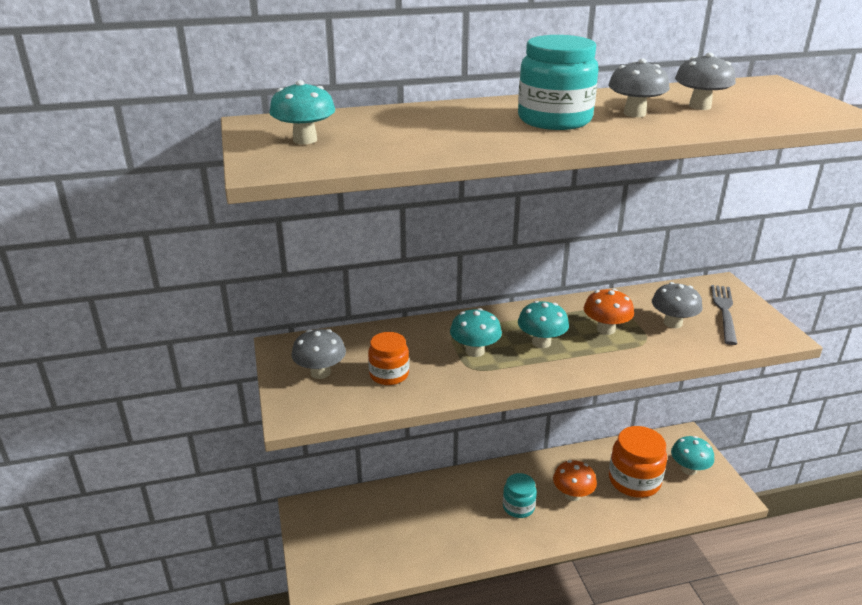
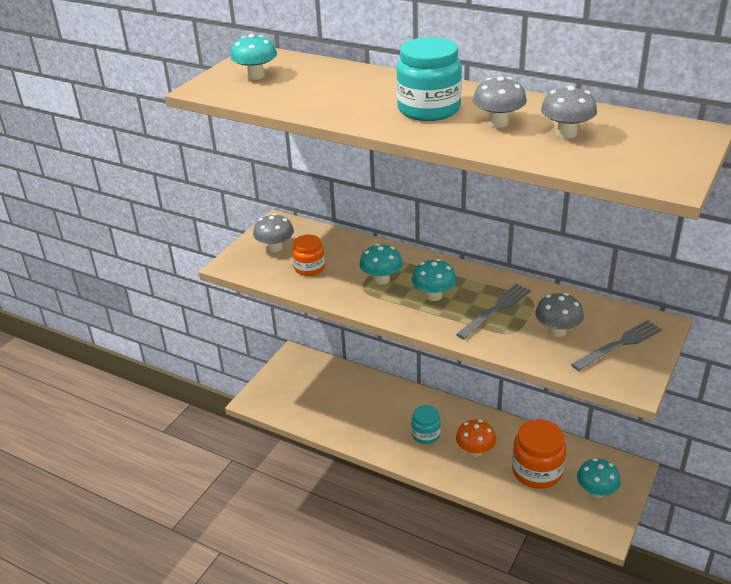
camera: 45 degrees right, 5 degrees up
(605, 329) = (495, 310): orange mushroom -> grey fork

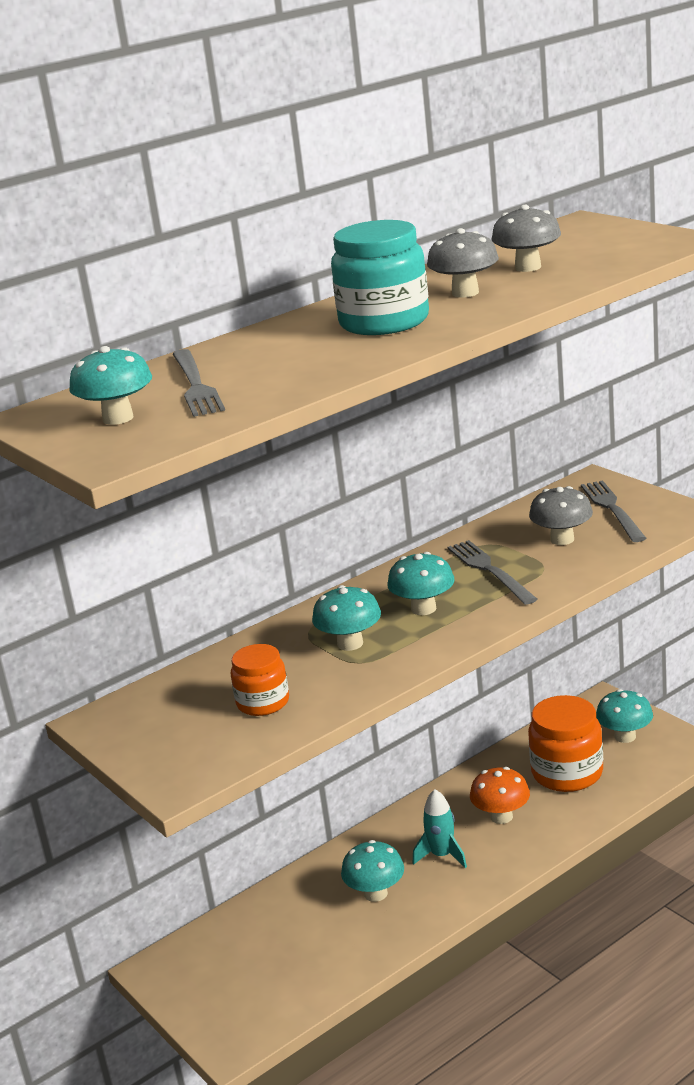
camera: 65 degrees left, 10 degrees down
(275, 248) = (172, 730): grey mushroom -> none
(307, 82) = (195, 385): none -> grey fork
(381, 416) = (375, 893): none -> turquoise mushroom
(426, 434) = (442, 855): turquoise jar -> turquoise rocket

